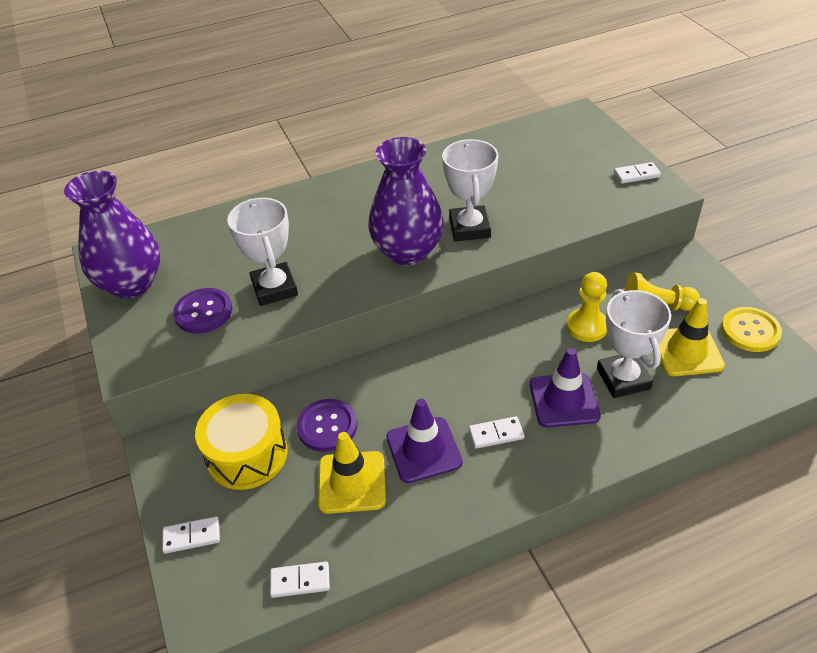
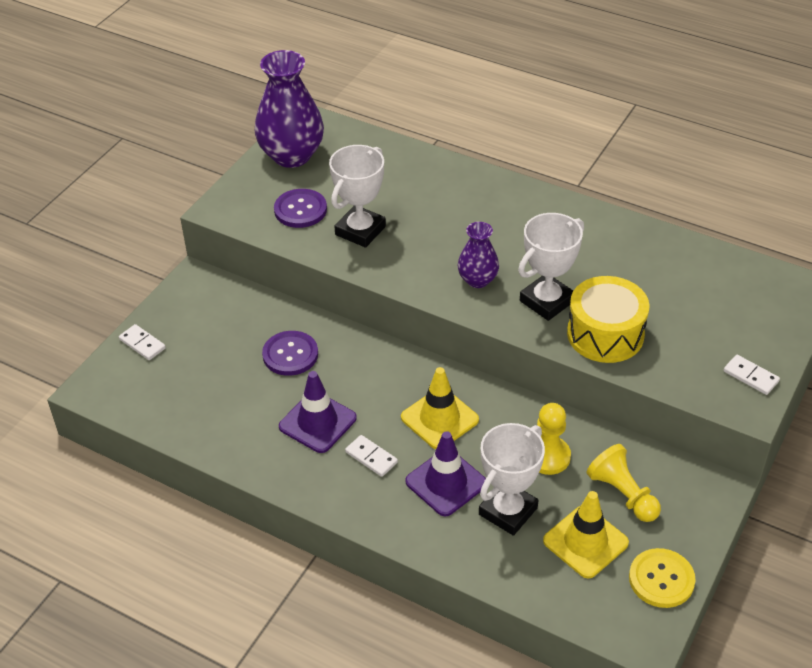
camera: 50 degrees right, 0 degrees up
(247, 454) = (228, 327): yellow drum -> yellow drum (605, 334)
(300, 581) = (154, 420): white domino -> none
(352, 482) = (253, 399): yellow traffic cone -> yellow traffic cone (439, 419)
(407, 251) = (477, 280): purple vase -> purple vase, size x0.55

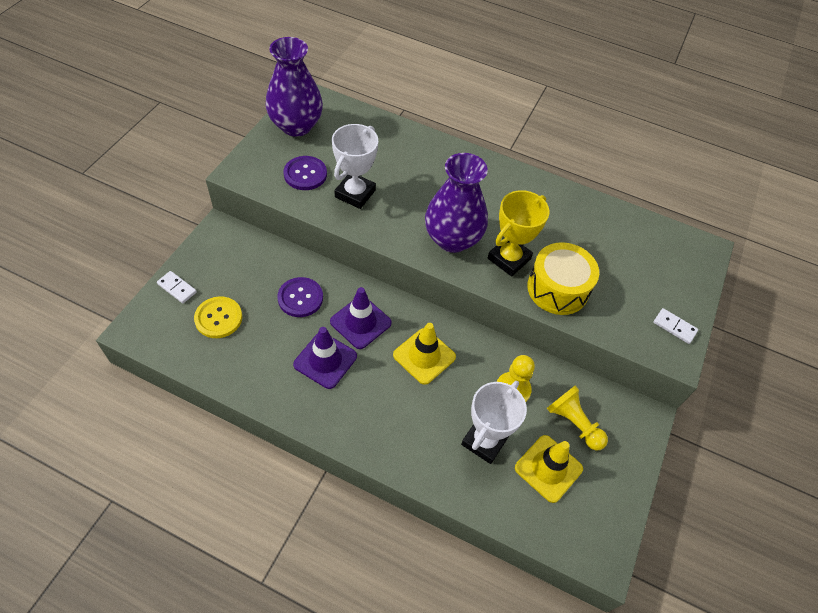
camera: 10 degrees left, 10 degrees up
(371, 457) = (371, 392): white domino -> none
(446, 482) = (433, 415): purple traffic cone -> purple traffic cone (360, 322)
(477, 280) = (452, 239): purple vase -> purple vase, size x1.83
(547, 301) = (509, 259): white trophy -> yellow trophy
(661, 579) = (611, 502): yellow button -> yellow button (218, 318)

